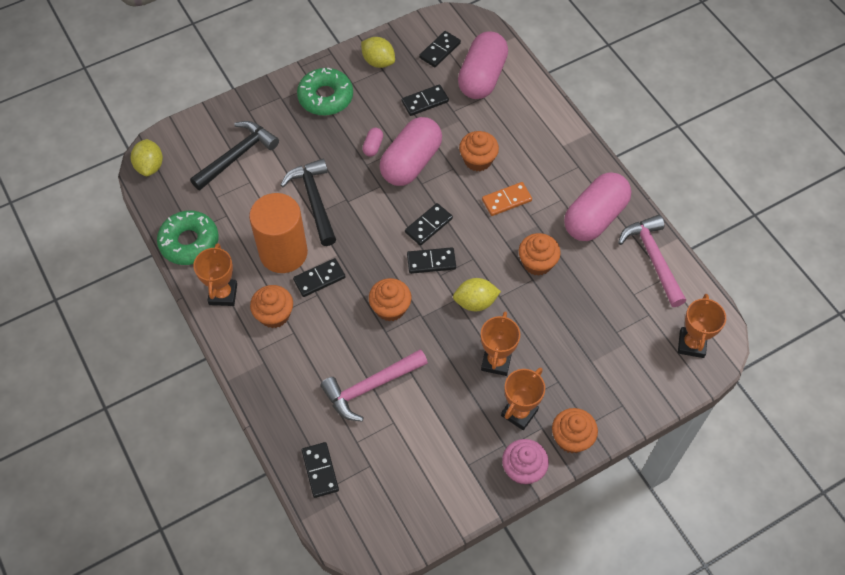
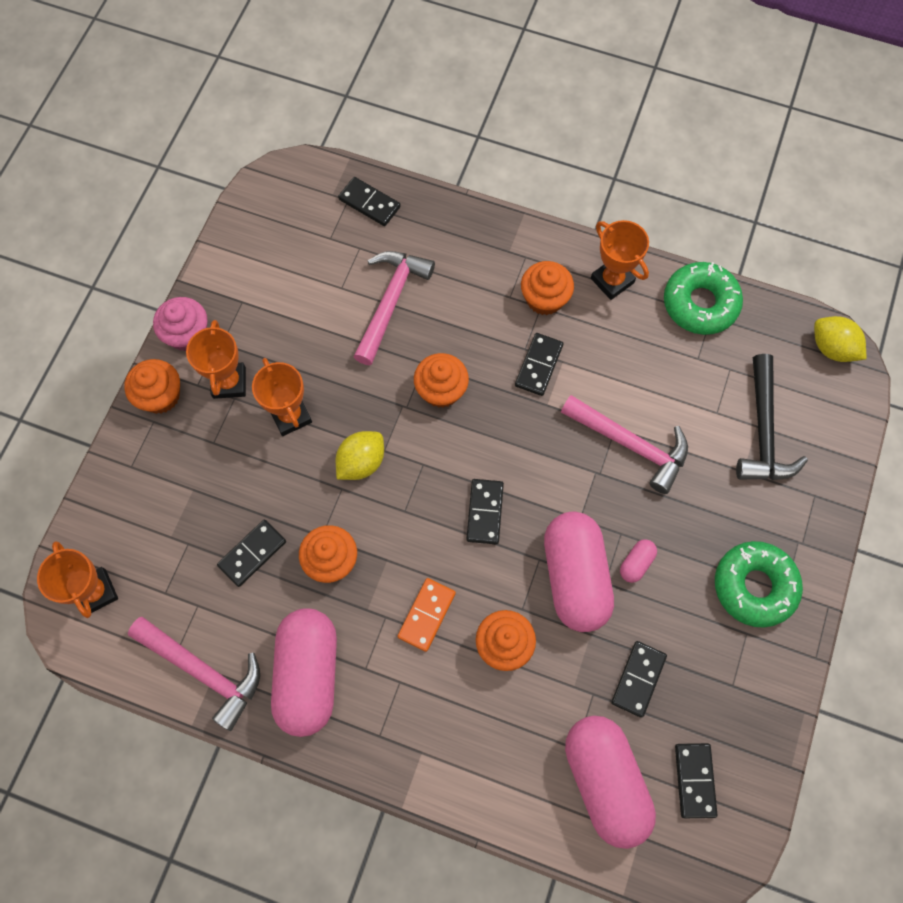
camera: 140 degrees right, 10 degrees up
(283, 253) = (600, 364): orange cylinder -> none
(314, 200) = (631, 444): black hammer -> pink hammer
(373, 146) = (636, 563): pink capsule -> pink capsule turned 60 degrees clockwise
(378, 62) = (749, 693): yellow lemon -> none
(431, 261) = (445, 472): black domino -> black domino (252, 554)

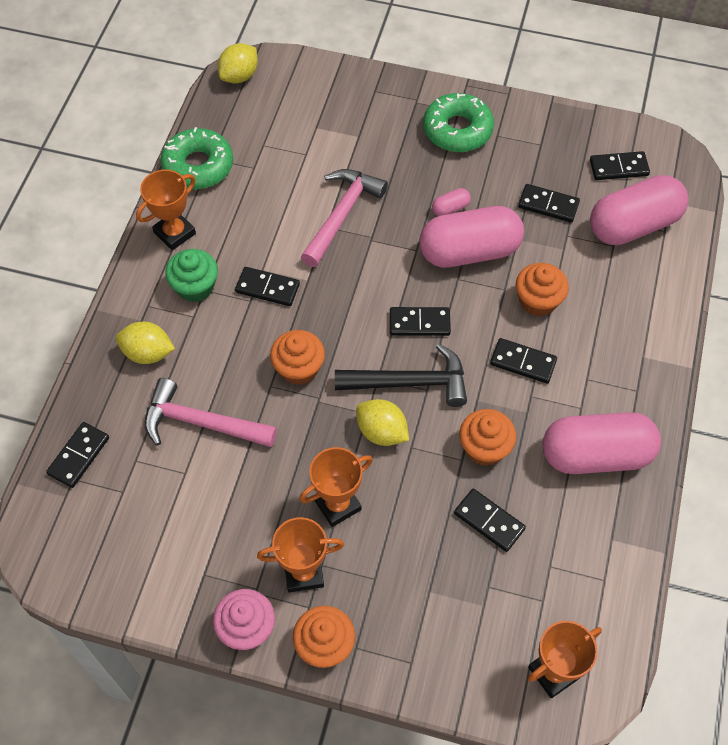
camera: 95 degrees left, 10 degrees down
(204, 671) = (612, 549): pink hammer -> none
(426, 615) = (523, 362): orange domino -> black domino
(471, 257) = (148, 353): none -> yellow lemon
(544, 298) = (195, 287): orange cupcake -> green cupcake
(636, 563) = (450, 208): pink capsule -> pink capsule turned 60 degrees counterclockwise
(763, 431) = (320, 123): black hammer -> black hammer (410, 382)

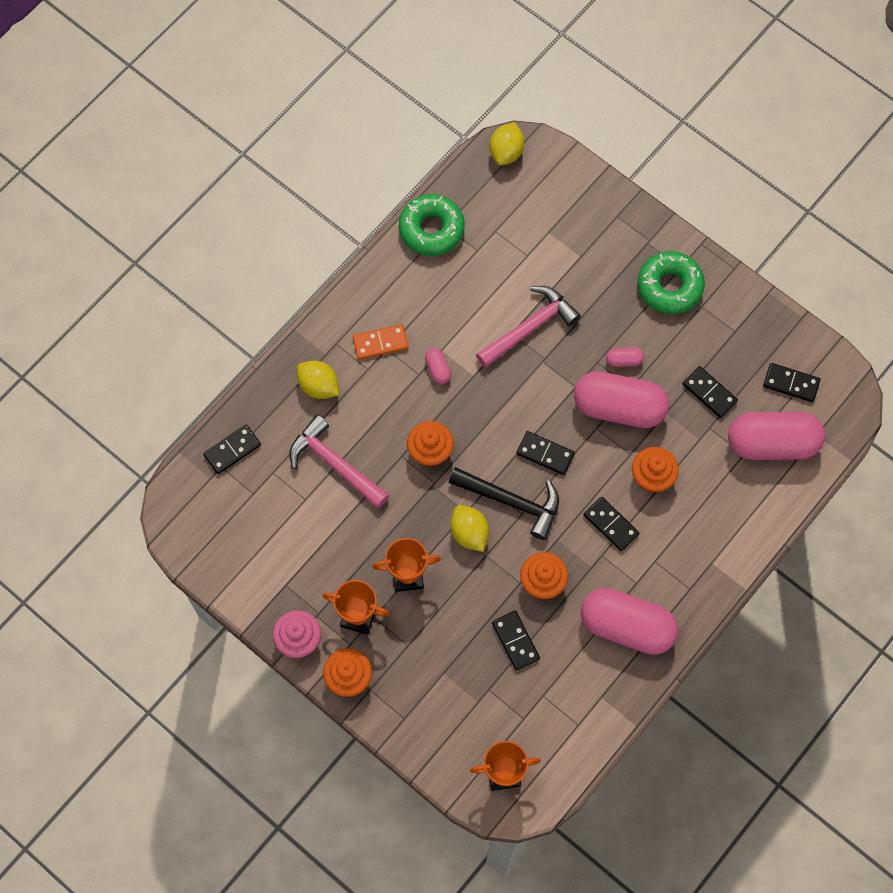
camera: 25 degrees right, 10 degrees up
(174, 233) = (385, 286): orange trophy -> none
(195, 287) = (380, 343): green cupcake -> orange domino
(239, 76) = (506, 152): yellow lemon -> yellow lemon turned 45 degrees counterclockwise
(267, 288) = (438, 369): black domino -> pink capsule

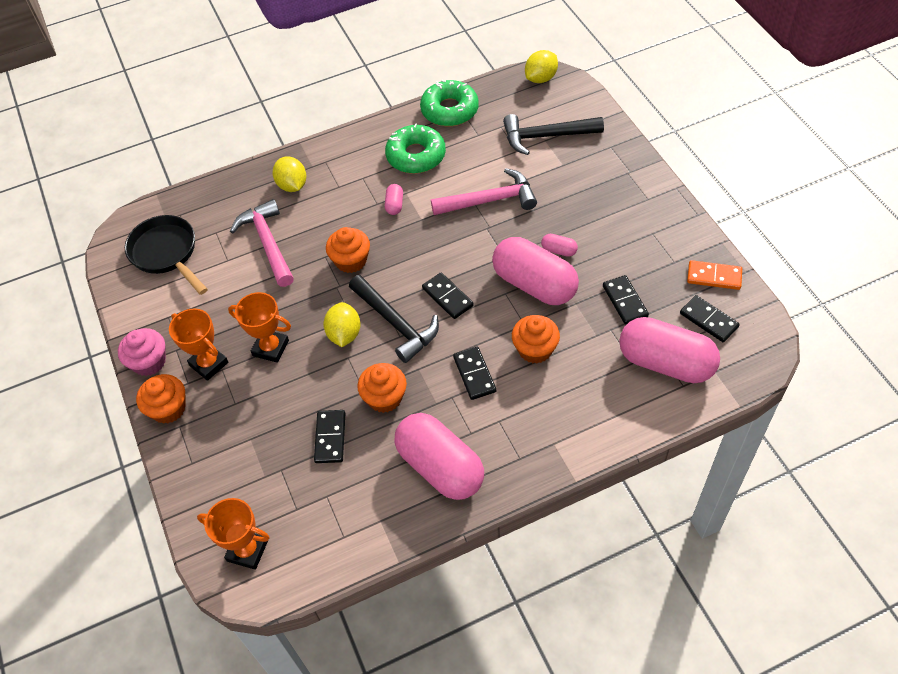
camera: 30 degrees right, 15 degrees down
(232, 450) = (196, 206): black domino -> none
(238, 517) = (166, 253): none -> black pan
(380, 343) = (360, 172): orange domino -> orange domino (714, 277)
(547, 227) = (546, 136): none -> black hammer
(669, 286) = (630, 209): green donut -> green donut (416, 156)

